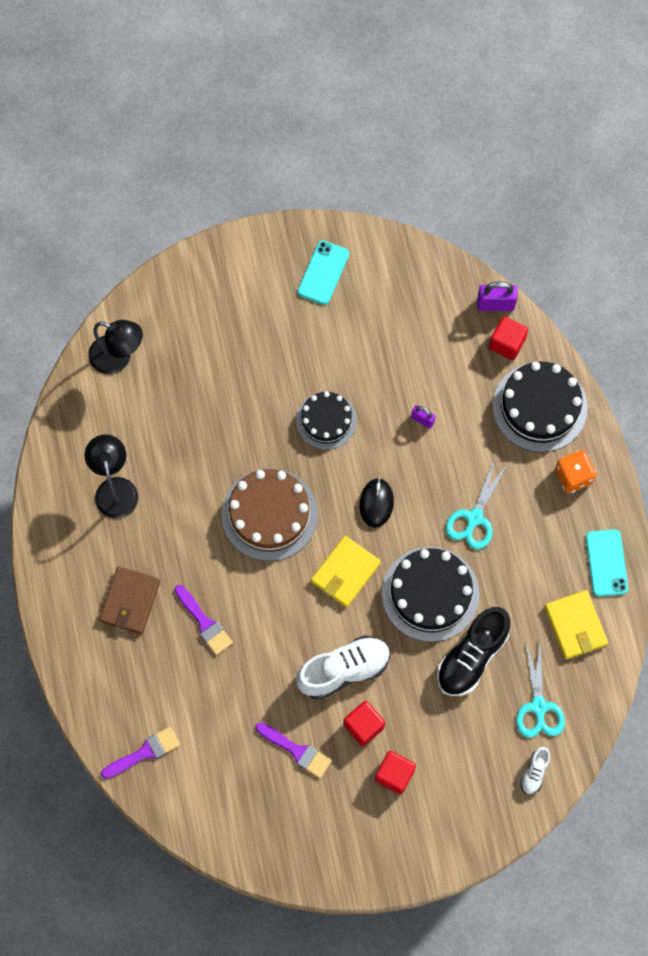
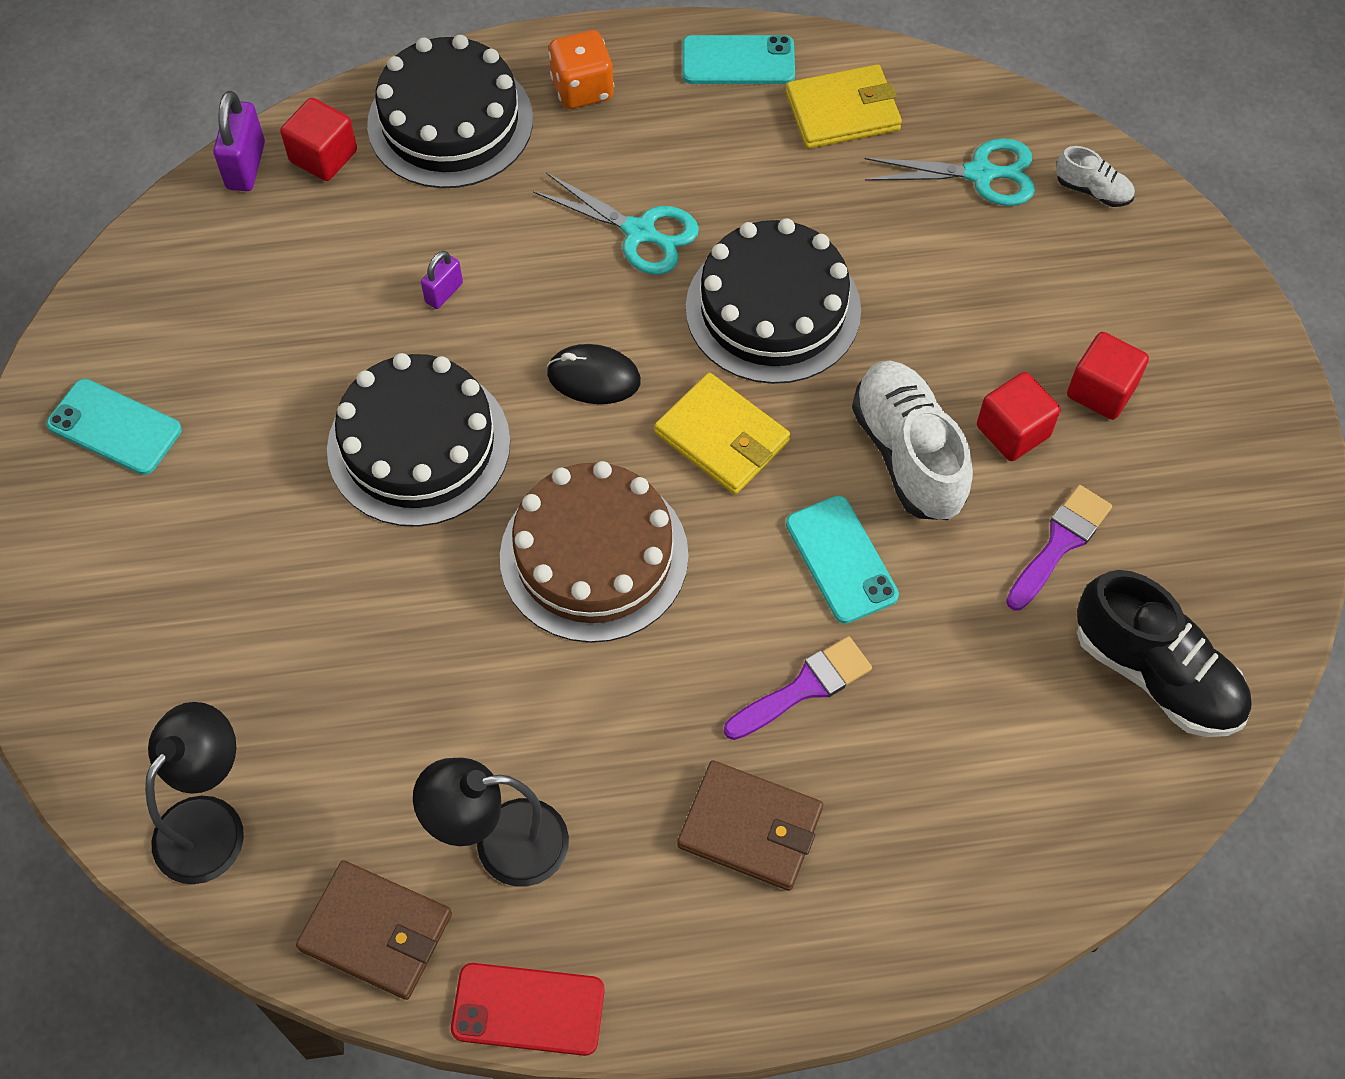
camera: 85 degrees left, 10 degrees down
(39, 509) = (528, 1009): none -> red phone
(71, 439) = (376, 932): none -> brown wallet
(144, 752) = (1067, 817): purple brush -> none
(277, 638) = (841, 559): none -> turquoise phone
(326, 420) = (419, 445): black cake -> black cake, size x1.56
(472, 657) = (890, 258): black shoe -> black shoe (1156, 674)

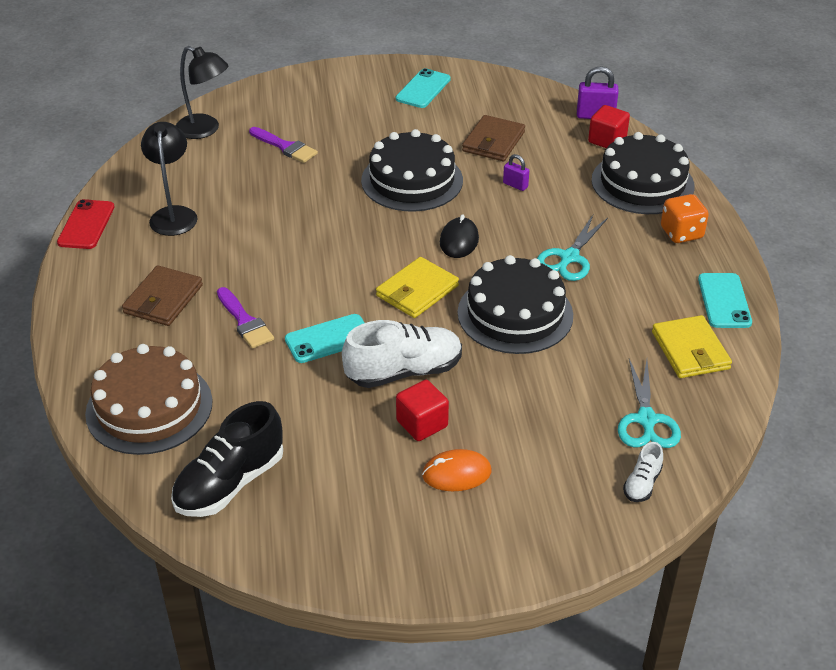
camera: 90 degrees right, 20 degrees down
(376, 932) = (138, 178): brown wallet -> brown wallet (493, 142)
(594, 556) = (338, 242): brown cake -> brown cake (149, 407)
(1059, 543) = (333, 441): purple brush -> purple brush (285, 147)
(1101, 391) = (456, 473): red cube -> orange mouse

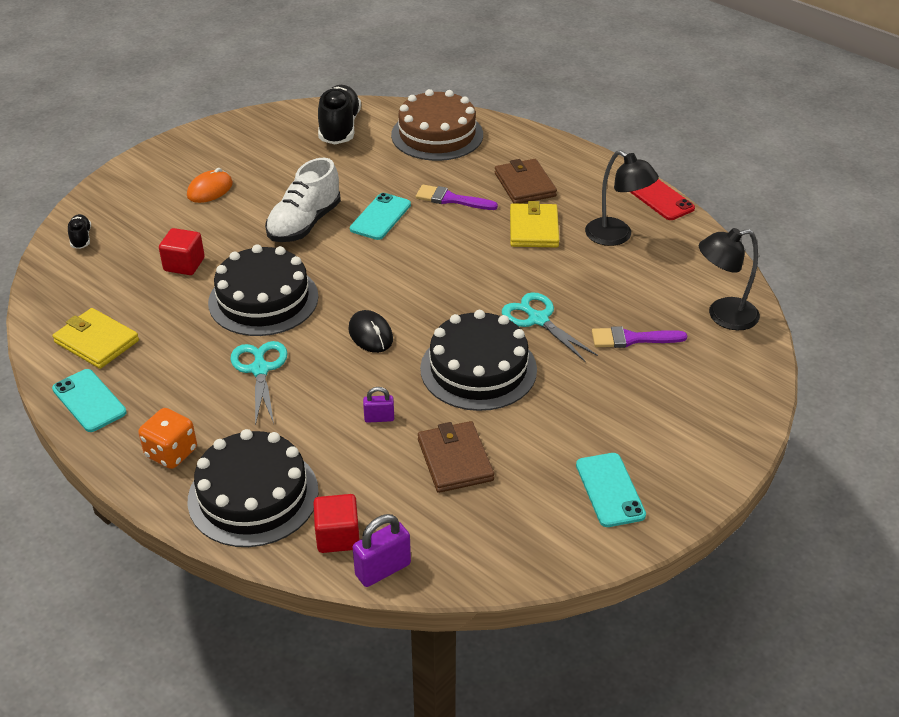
camera: 140 degrees right, 0 degrees up
(417, 291) = (357, 278): yellow wallet -> yellow wallet (534, 229)
(422, 424) = (259, 203): red cube -> red cube (184, 264)
(642, 484) = (81, 238): white shoe -> black shoe
(646, 419) = (102, 276): turquoise scissors -> turquoise scissors (538, 319)

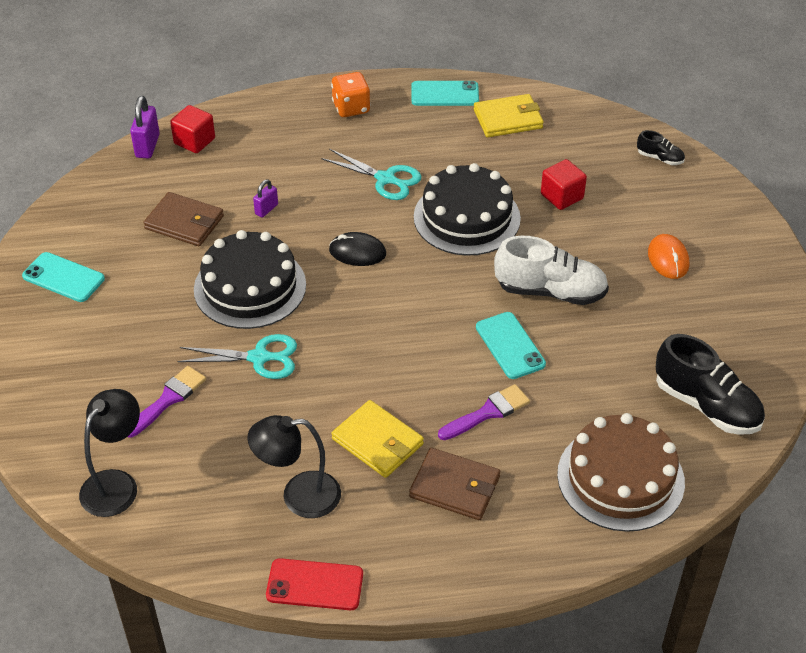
camera: 130 degrees right, 5 degrees up
(253, 495) = (271, 124): black cake -> none
(304, 224) = (550, 291): white shoe -> white shoe turned 120 degrees clockwise

